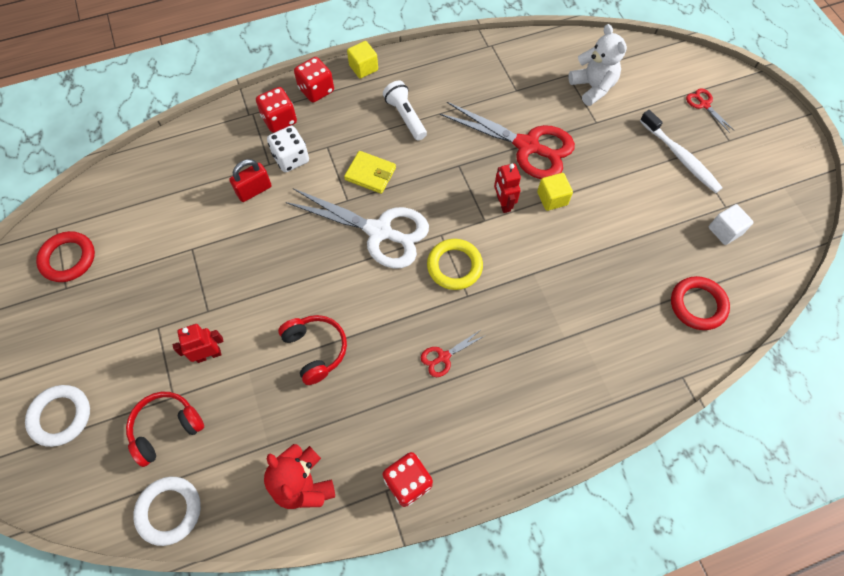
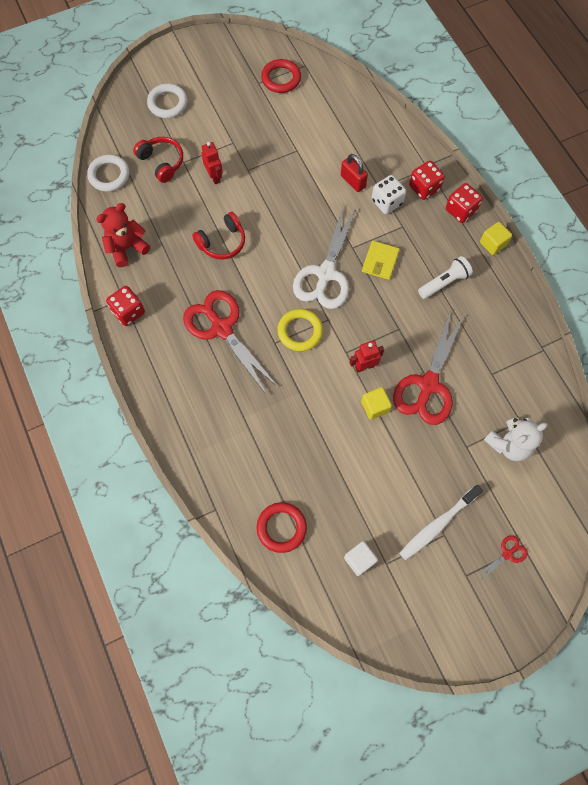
camera: 85 degrees right, 5 degrees up
(443, 357) = (222, 328): red scissors -> red scissors, size x2.32

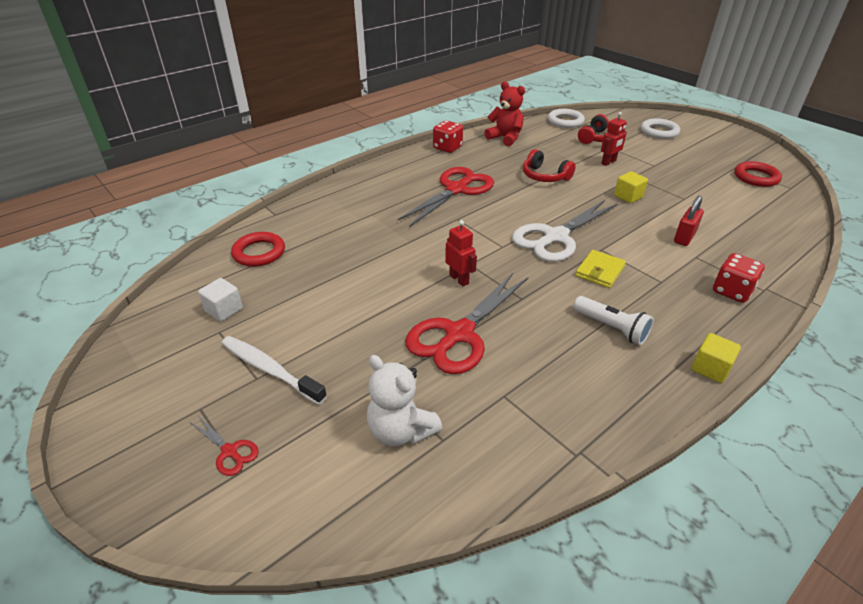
camera: 75 degrees right, 30 degrees down
(300, 331) = (478, 231): yellow ring -> none
(326, 273) = (555, 237): white scissors -> white scissors turned 45 degrees counterclockwise
(375, 407) = (412, 294): yellow cube -> yellow cube (628, 196)
(380, 261) = (599, 271): yellow wallet -> yellow wallet turned 60 degrees counterclockwise
(387, 202) = (682, 265): white dice -> none
(428, 384) = (459, 334): red scissors -> red scissors turned 60 degrees counterclockwise
(460, 210) = (732, 328): red dice -> none

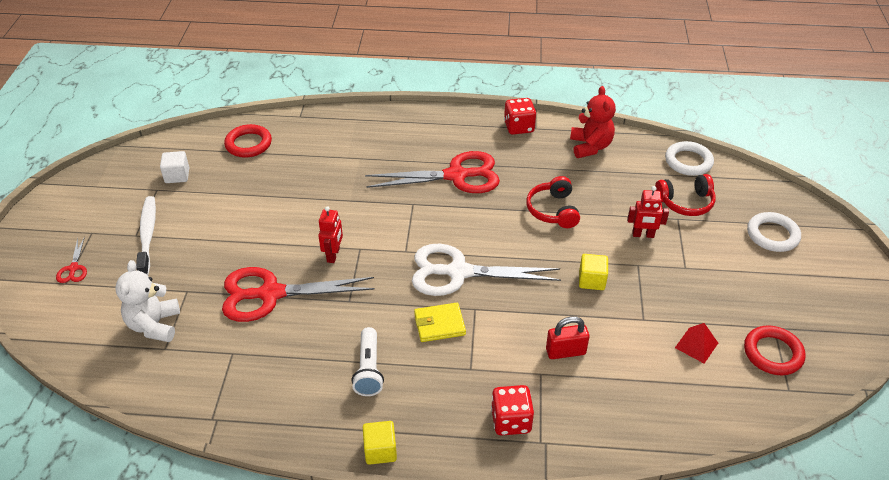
camera: 45 degrees right, 5 degrees up
(725, 194) = (696, 345): none -> red pyramid

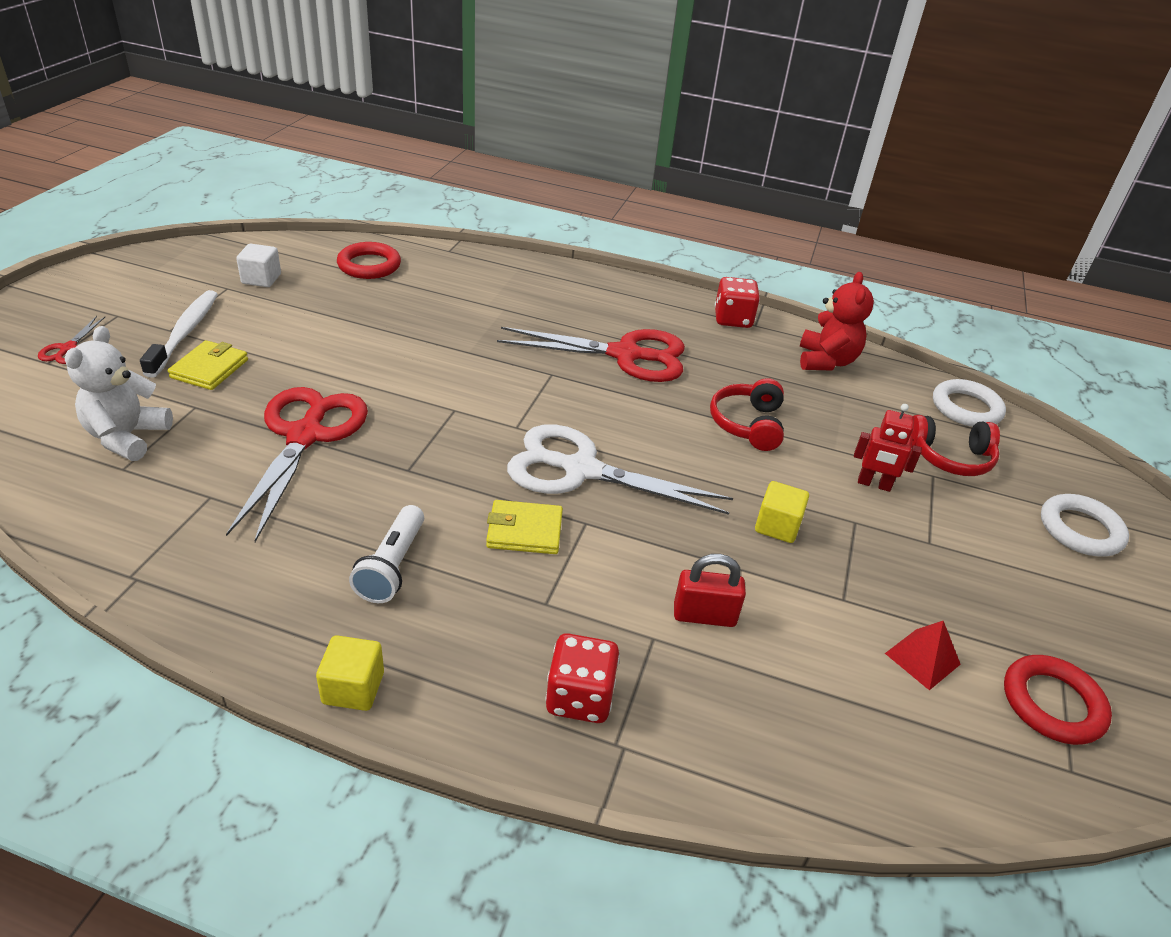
camera: 10 degrees right, 5 degrees down
(180, 259) = (209, 369): none -> yellow wallet
(271, 294) = (305, 436): red scissors -> red scissors turned 90 degrees clockwise
(333, 255) = (414, 409): red robot -> none

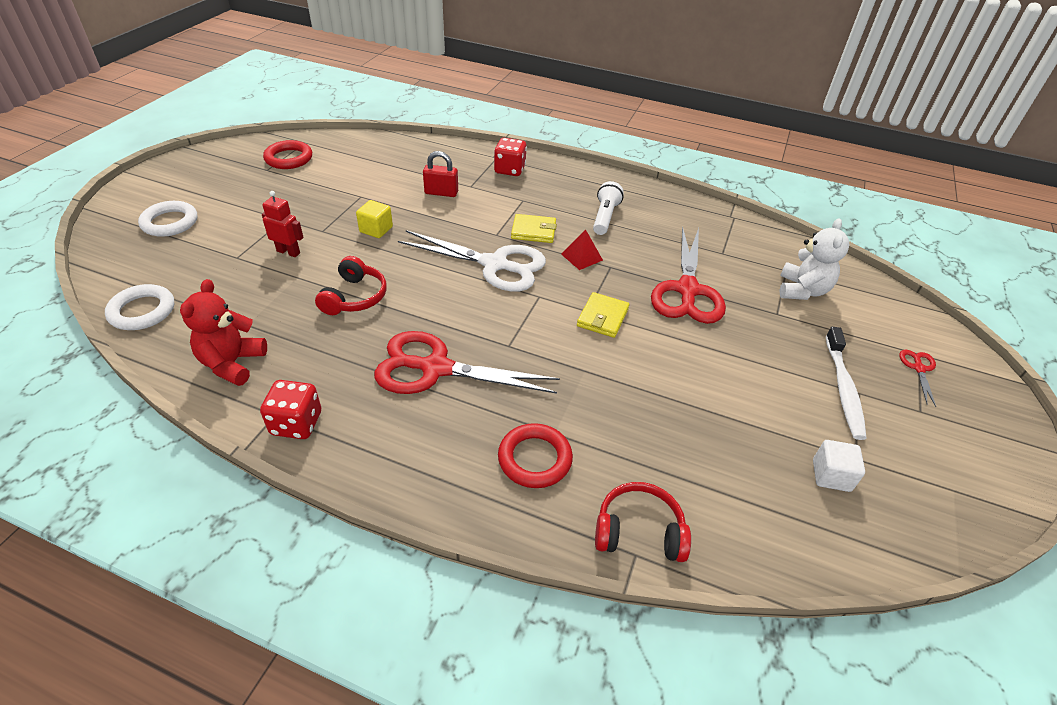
camera: 175 degrees left, 5 degrees up
(209, 369) = (792, 348): yellow wallet -> yellow wallet (602, 317)
(353, 688) = (608, 176): yellow cube -> none
(369, 265) = (726, 511): red ring -> red ring (534, 459)
(922, 658) = (338, 174): red pyramid -> red pyramid (581, 257)
(950, 457) = (208, 269): red headphones -> red headphones (639, 531)

